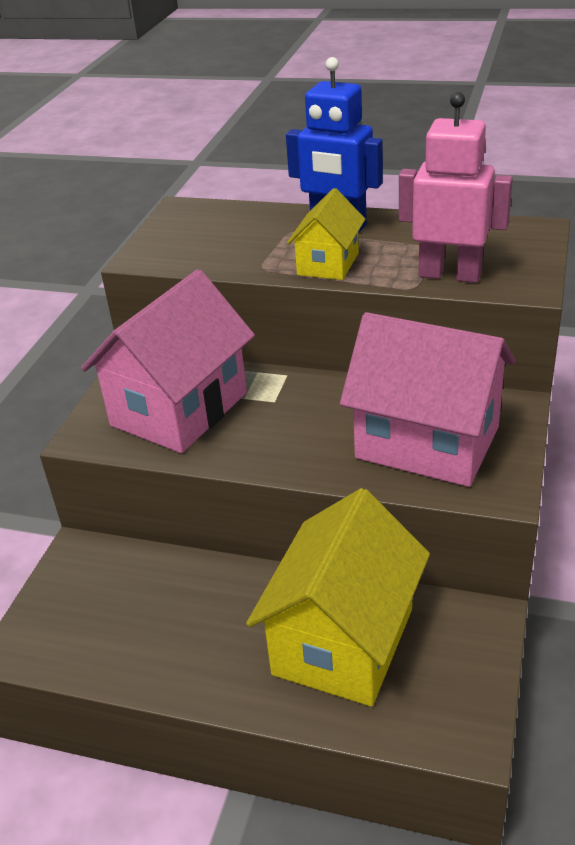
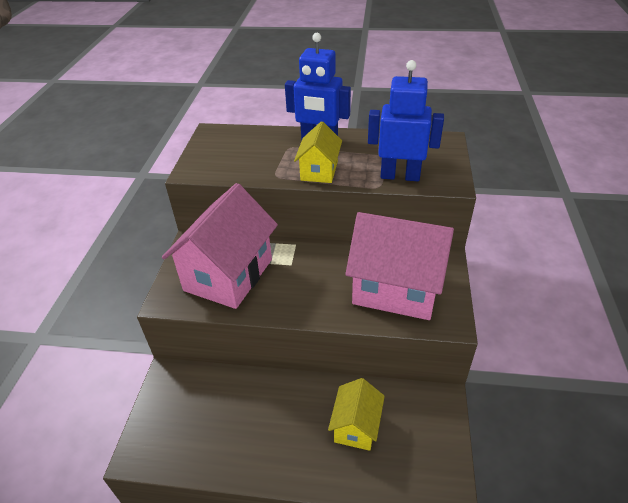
camera: 10 degrees left, 5 degrees up
(343, 641) = (356, 426): yellow house -> yellow house, size x0.53
(450, 274) = (400, 176): pink robot -> blue robot

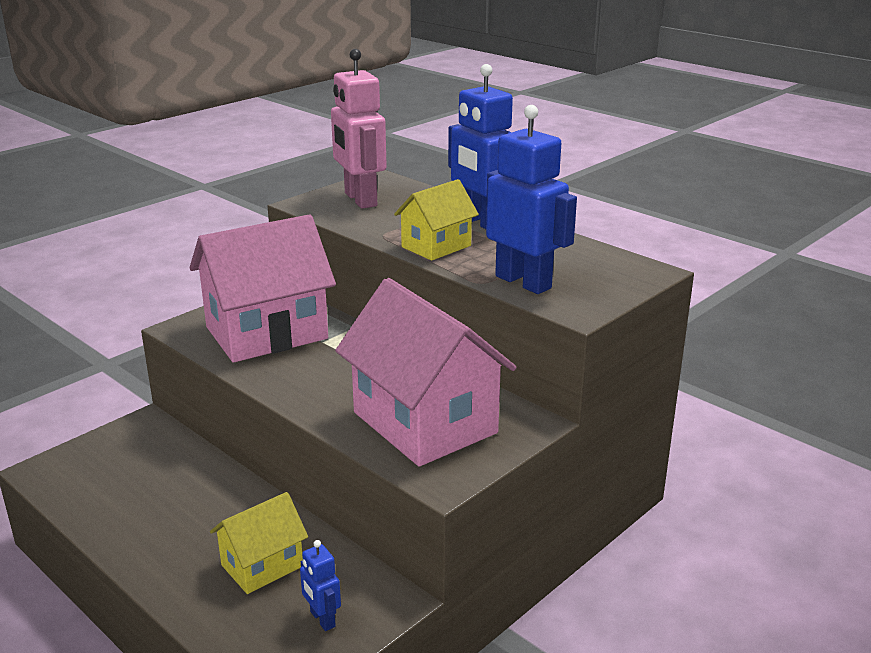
camera: 35 degrees right, 15 degrees down
(223, 154) = (360, 200): none -> pink robot
(424, 437) = (322, 619): none -> blue robot

